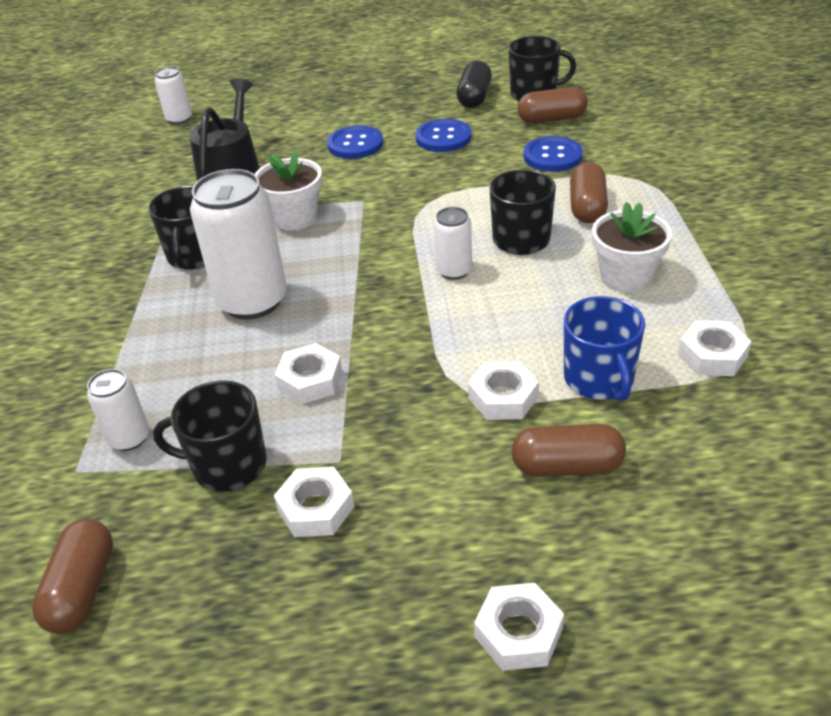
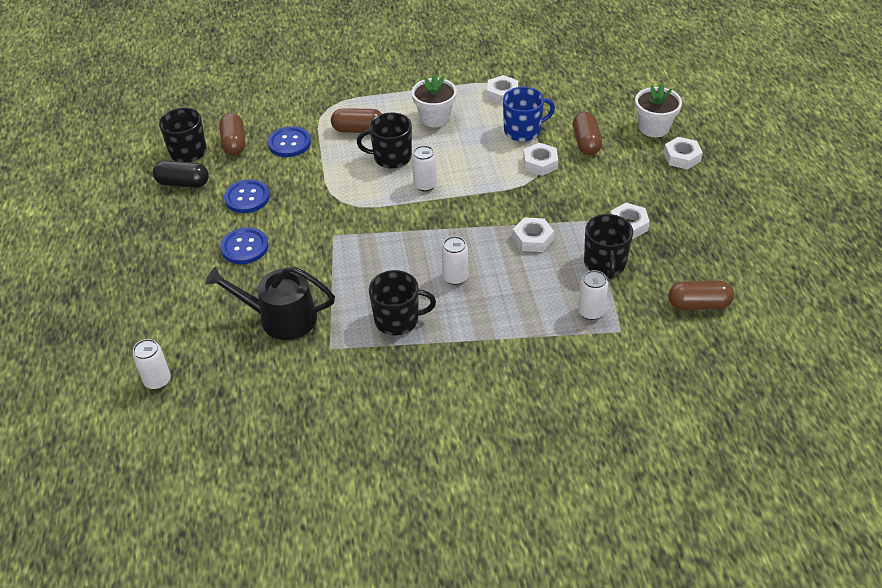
camera: 95 degrees left, 5 degrees up
(252, 301) = (455, 277): white can -> white can, size x0.51
(295, 218) = (352, 269): white flower pot -> white flower pot (654, 128)

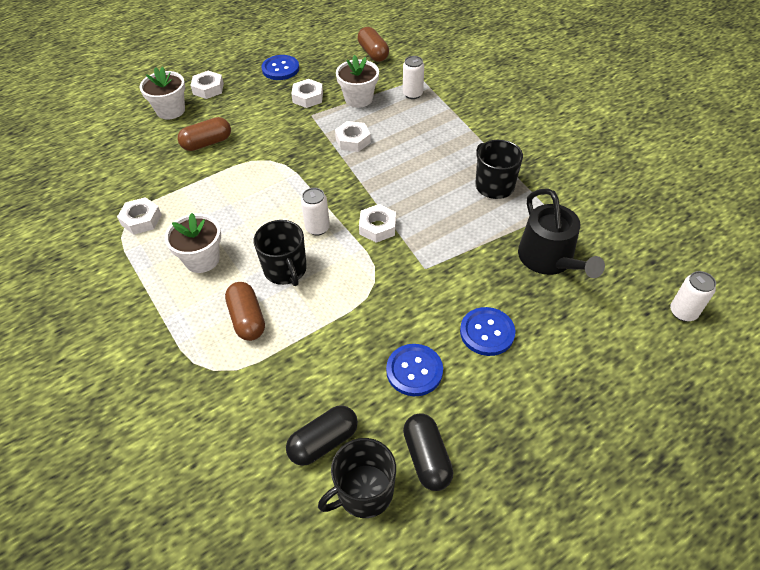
camera: 115 degrees left, 5 degrees up
(234, 143) = (323, 442): brown capsule -> black capsule
(289, 143) = (299, 377): blue button -> blue button (280, 69)
(455, 277) = (425, 169): white can -> none
(523, 130) = (202, 187): blue mug -> none
(540, 163) = (249, 162): white nut -> white nut (377, 227)
(605, 264) = (358, 99): black mug -> white flower pot

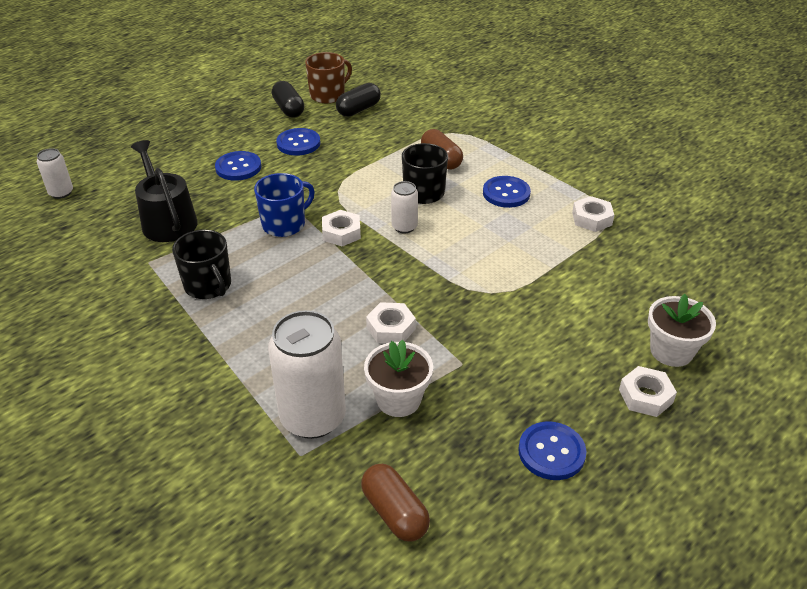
camera: 170 degrees right, 10 degrees down
(202, 259) = (506, 193): white flower pot -> blue button
(207, 143) = (583, 307): brown capsule -> none
(308, 97) = (479, 394): white nut -> none
(364, 492) = (328, 95): black mug -> brown mug
(412, 94) = (313, 417): white can -> white can, size x1.98
(431, 243) = (284, 224): none -> blue mug

